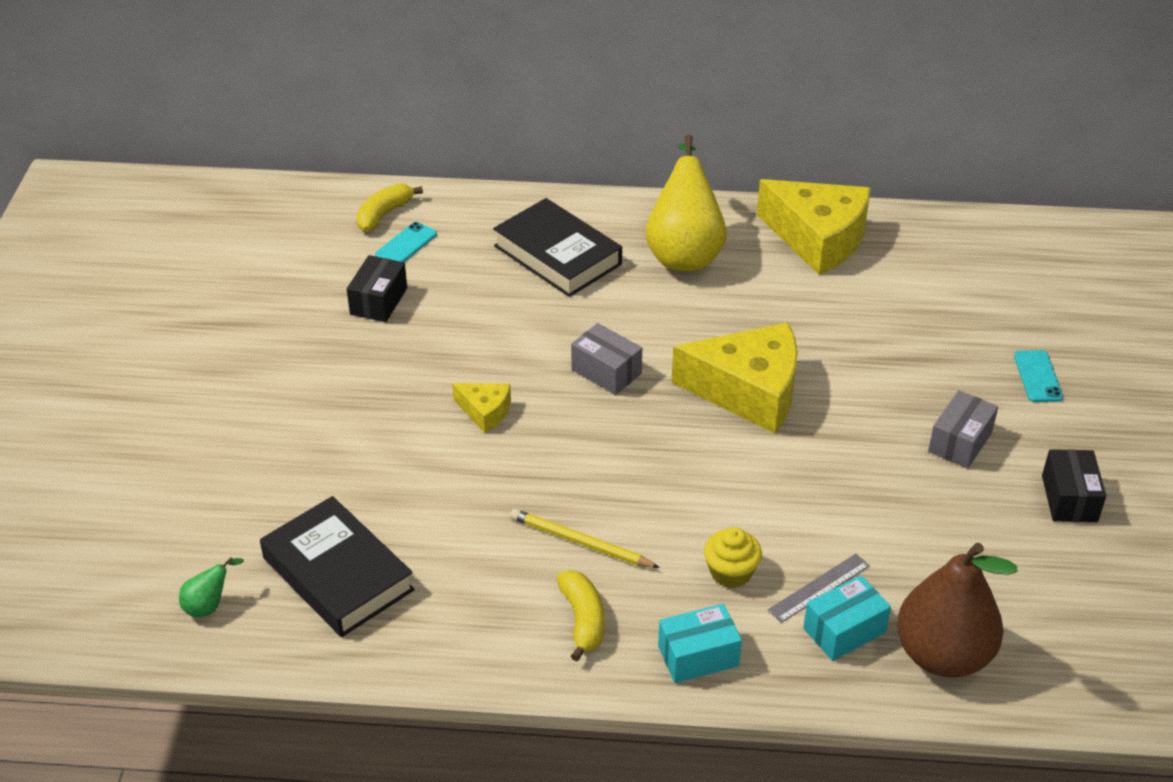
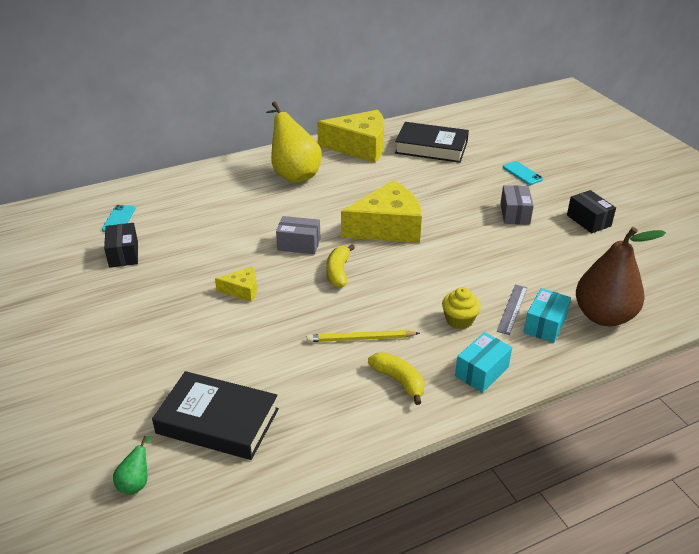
camera: 30 degrees left, 5 degrees down
(384, 214) = (91, 208): yellow banana -> yellow banana (338, 272)
(557, 255) = (220, 196): black book -> black book (431, 147)

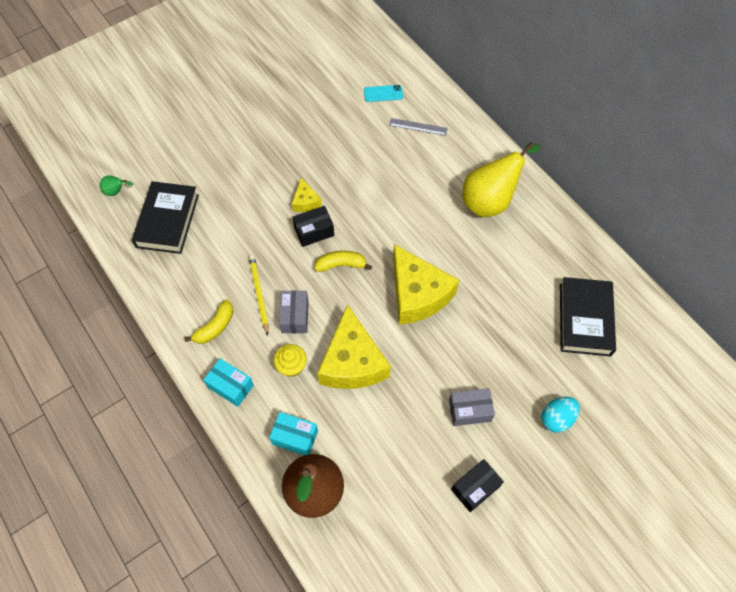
camera: 80 degrees right, 25 degrees up
(123, 254) = (337, 112): black box -> black box (314, 231)
(299, 244) = (375, 228): grey box -> grey box (295, 316)
(359, 147) = (562, 249): yellow cheese -> yellow cheese (352, 362)
(512, 309) = (313, 409): grey ruler -> grey ruler (418, 127)
(522, 173) = (557, 418): turquoise phone -> turquoise egg

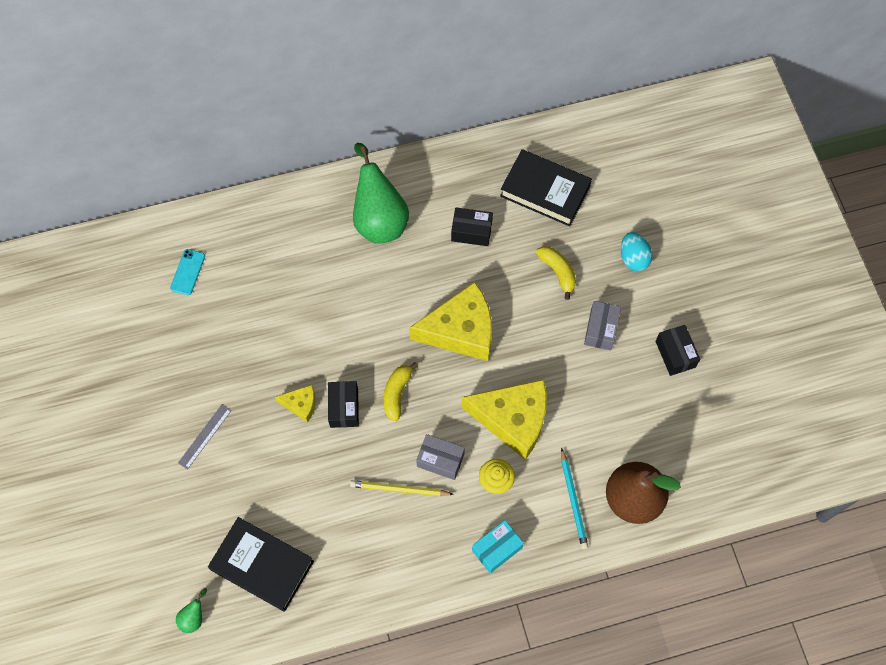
camera: 70 degrees left, 5 degrees up
(215, 327) = (421, 547): yellow banana -> yellow banana (558, 272)
(295, 437) = (573, 500): turquoise box -> turquoise pencil
(418, 127) = (252, 253): grey ruler -> grey ruler (205, 436)
(490, 201) = (379, 219): yellow pear -> green pear
(513, 273) = (471, 232): none -> black box

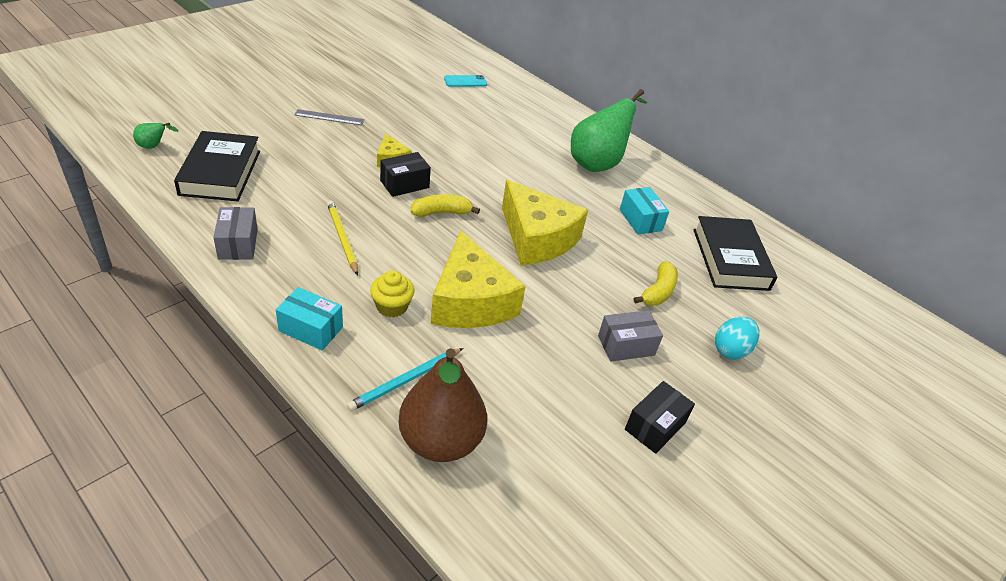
camera: 55 degrees right, 25 degrees down
(440, 460) = (390, 259): grey box -> grey box (238, 244)
(471, 232) = (640, 220): black box -> turquoise box

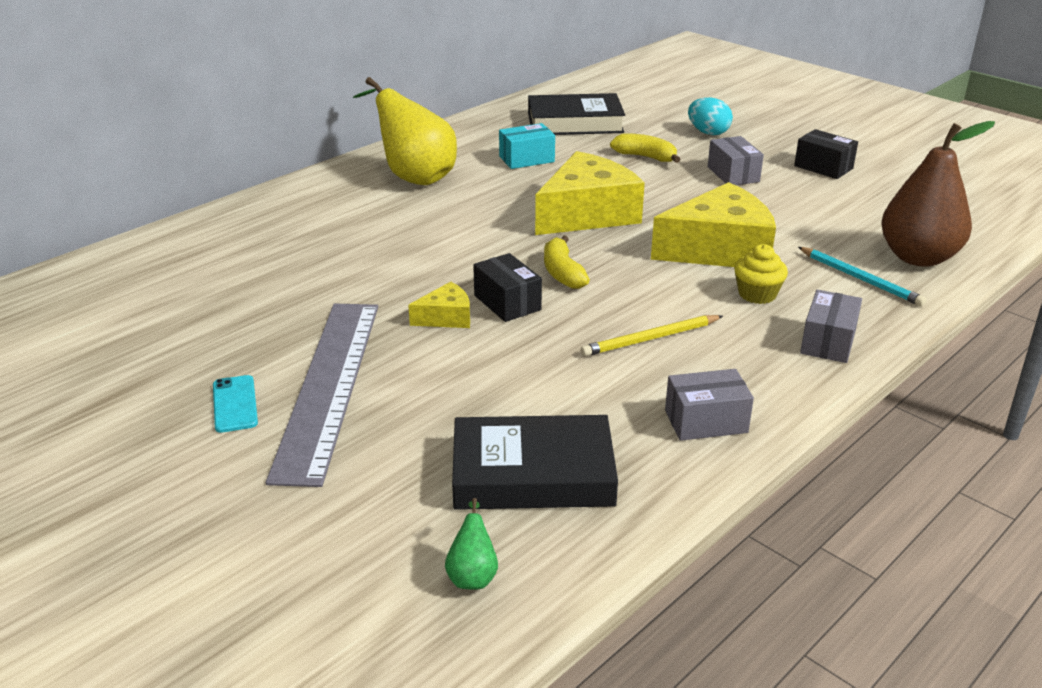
camera: 85 degrees left, 10 degrees down
(311, 329) = (828, 342): turquoise box -> grey box
(329, 117) = (329, 386): grey ruler -> grey ruler, size x2.45
(465, 81) = (193, 269): turquoise phone -> turquoise phone (235, 404)
(598, 163) = (414, 177): green pear -> yellow pear

